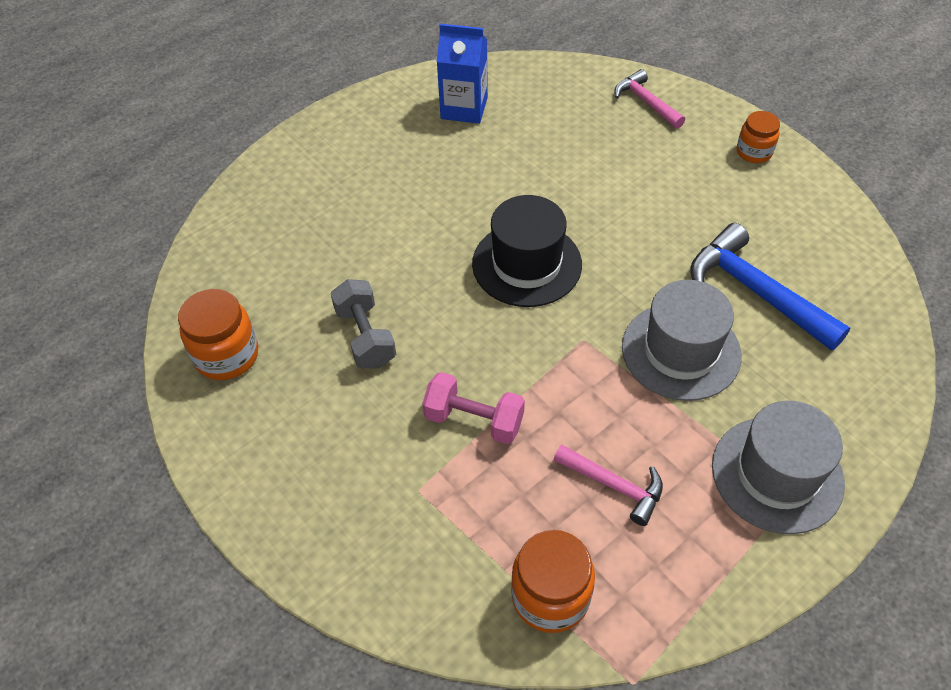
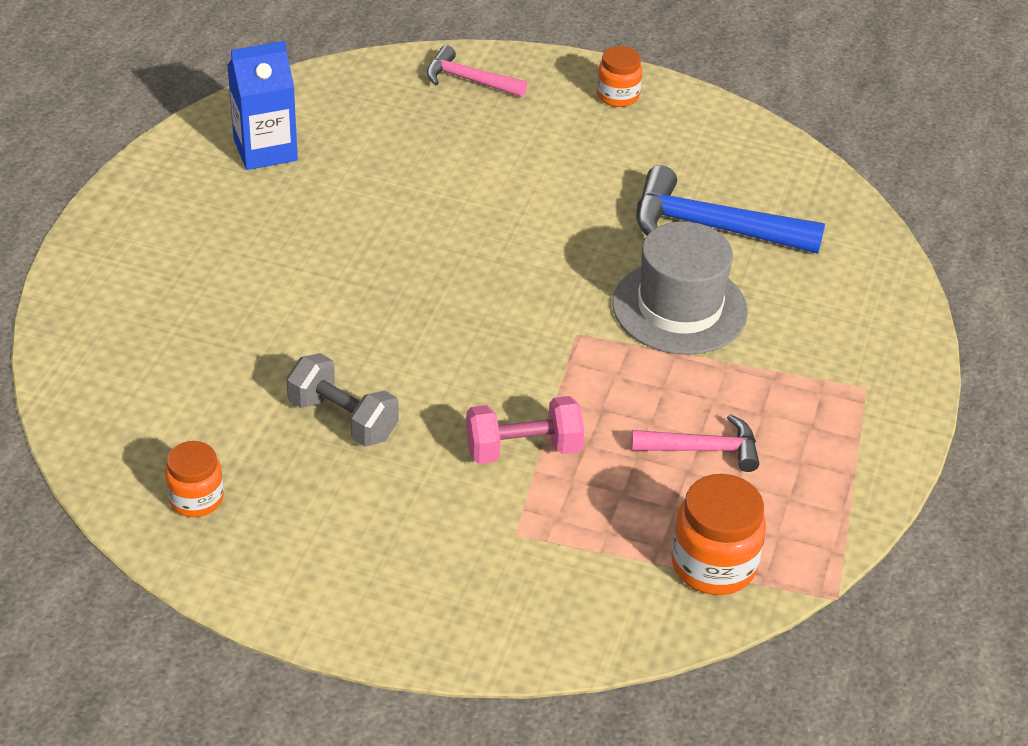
camera: 35 degrees left, 10 degrees down
(227, 355) = (196, 499): orange jar -> orange jar, size x0.64
(527, 264) = (463, 284): black hat -> none
(777, 474) = (840, 378): grey hat -> none

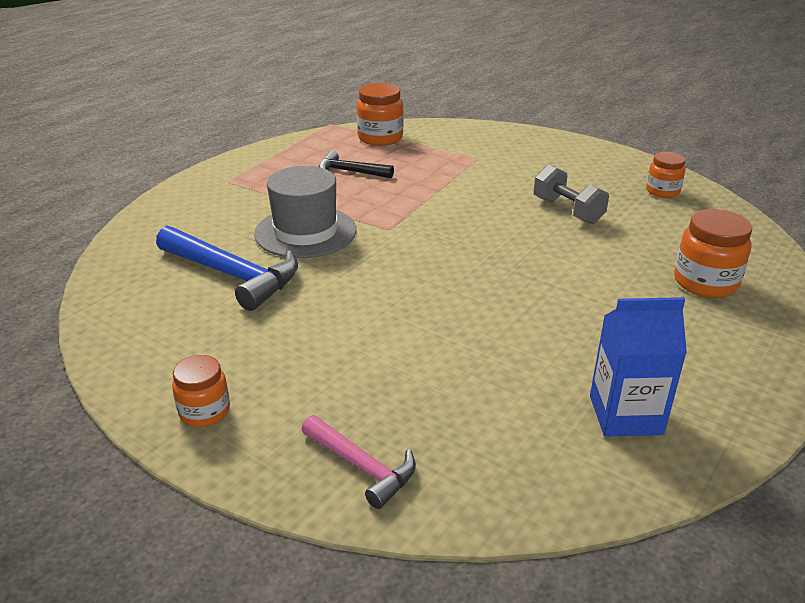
camera: 160 degrees left, 10 degrees down
(165, 315) = (705, 283): none -> orange jar
(523, 449) = (457, 185): pink dumbbell -> none
(703, 449) = (350, 172): pink hammer -> black hammer

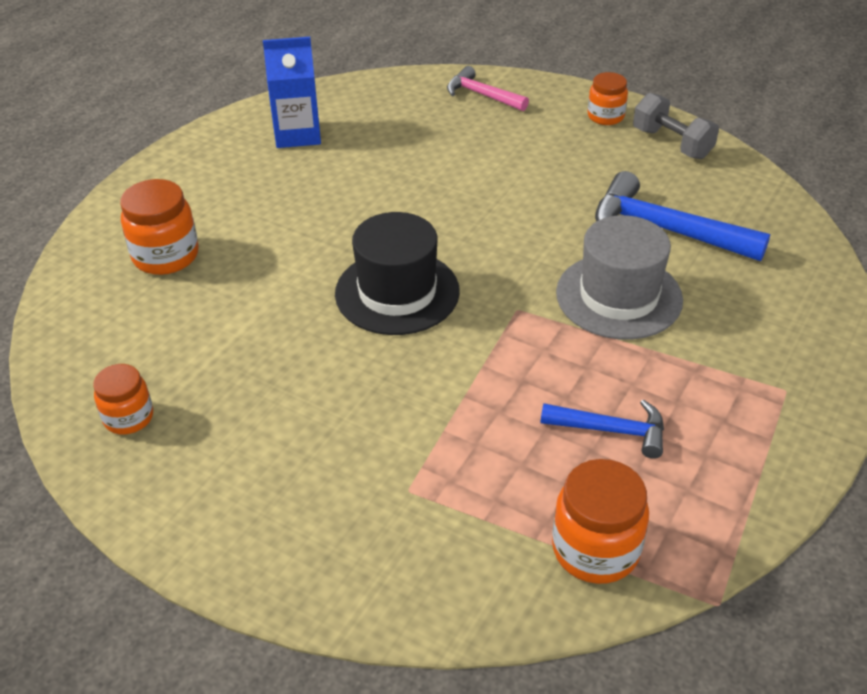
camera: 175 degrees right, 10 degrees up
(350, 172) = (611, 430): black hammer -> blue hammer
(485, 244) = (397, 292): none -> black hat
(567, 211) = (283, 361): grey dumbbell -> grey dumbbell (672, 143)

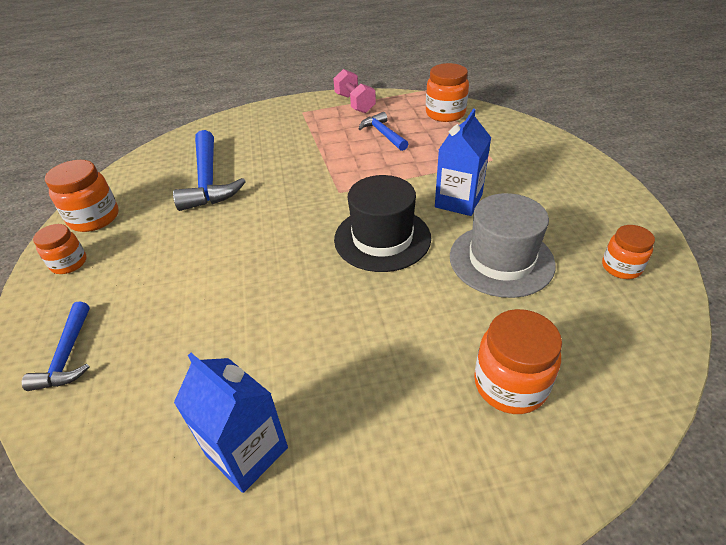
camera: 130 degrees left, 0 degrees up
(375, 387) = (458, 201): none -> blue carton
(482, 95) = (67, 355): pink hammer -> blue hammer
(619, 296) = (288, 169): grey hat -> grey hat (501, 260)
(672, 143) = (94, 218): grey dumbbell -> orange jar
(757, 466) = (355, 103): none -> pink dumbbell

